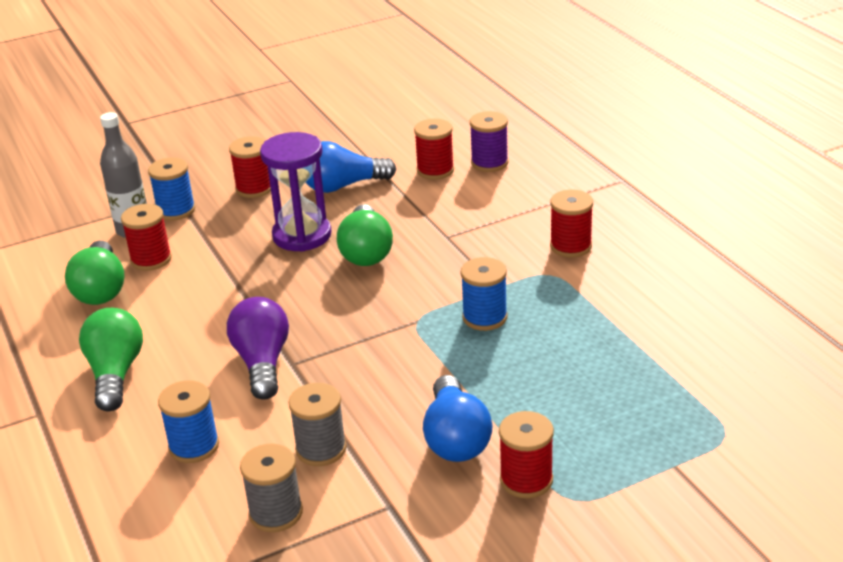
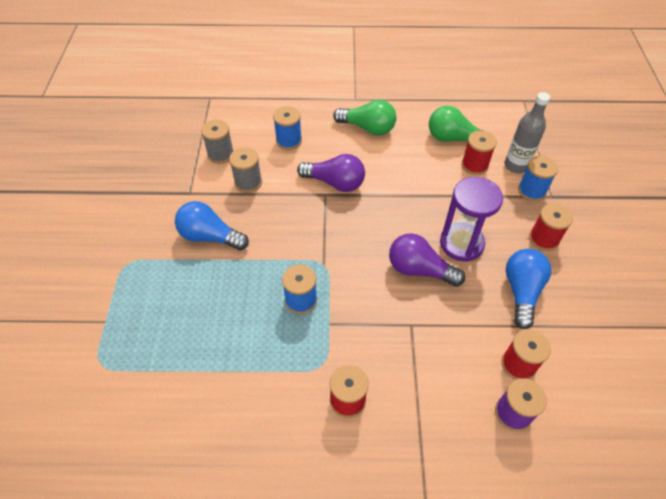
camera: 115 degrees right, 20 degrees up
(366, 251) = (419, 270): green light bulb -> purple light bulb
(526, 480) = (156, 251): red spool -> none

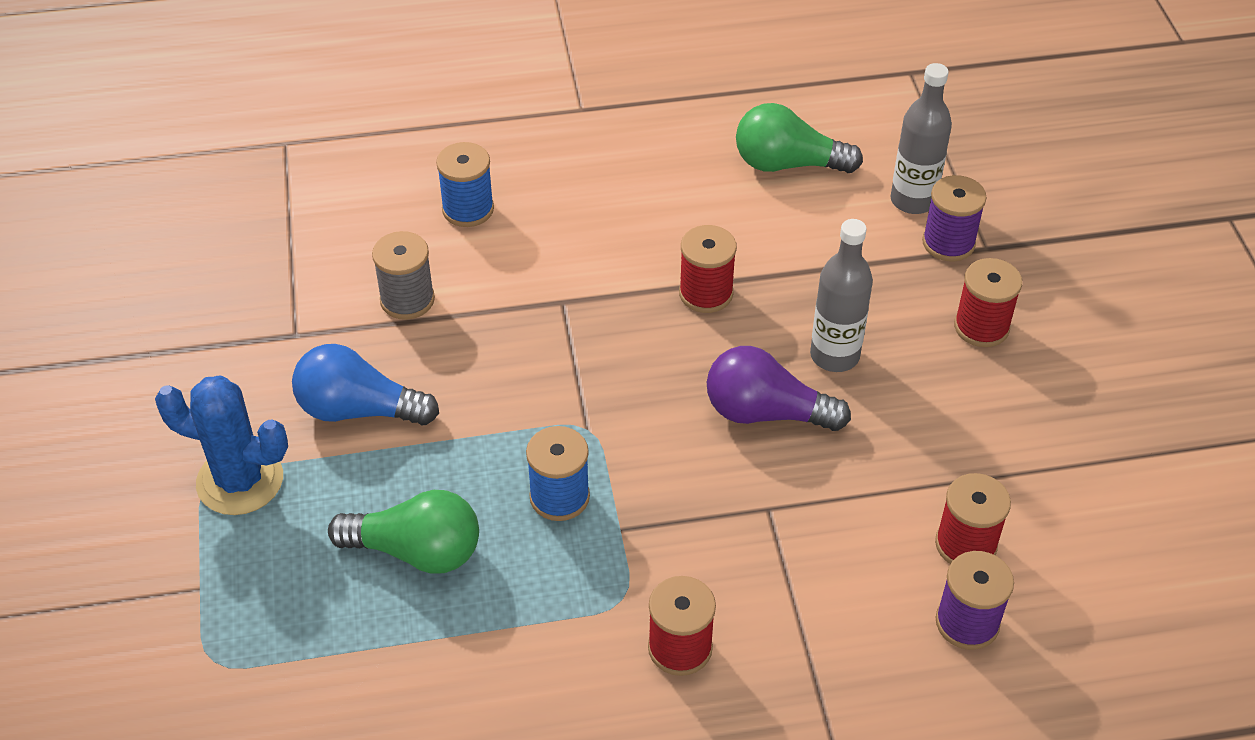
camera: 10 degrees left, 5 degrees down
(141, 265) = (240, 481): none -> blue cactus
(220, 154) = (338, 253): grey spool -> none
(335, 183) = (576, 277): purple light bulb -> none
(367, 128) = (618, 164): green light bulb -> green light bulb (416, 551)
(461, 243) = (834, 355): purple hourglass -> grey bottle
(474, 165) = (835, 210): red spool -> red spool (706, 293)
(521, 292) = (954, 424): blue light bulb -> none
(531, 191) = (948, 243): blue spool -> purple spool

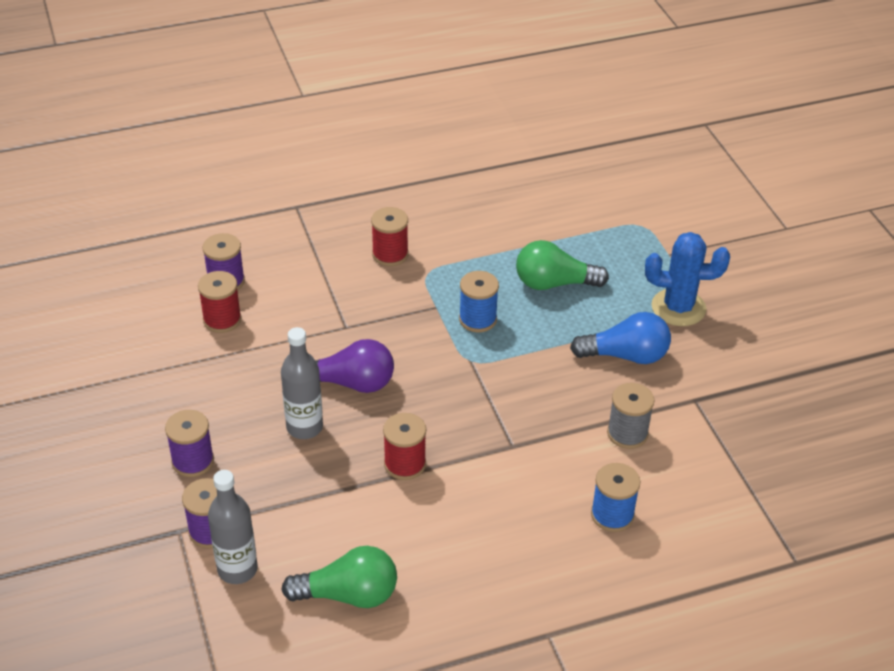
camera: 170 degrees right, 5 degrees down
(981, 327) = (193, 461): red spool -> purple spool

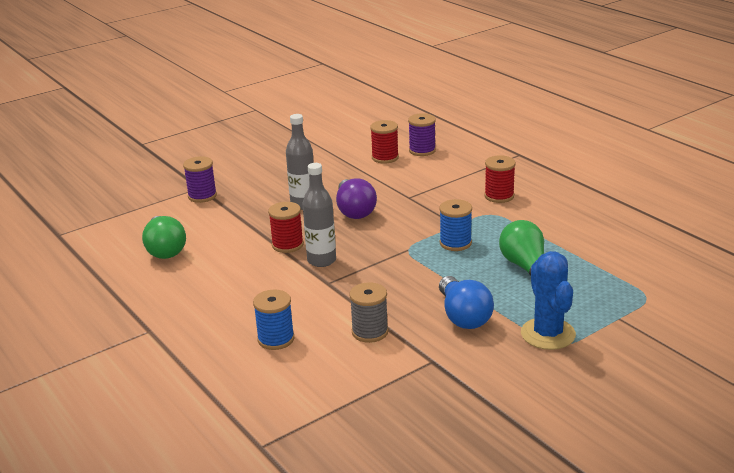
camera: 75 degrees right, 15 degrees down
(193, 461) = (256, 178): purple spool -> none
(237, 569) = (175, 210): grey bottle -> grey bottle (321, 260)

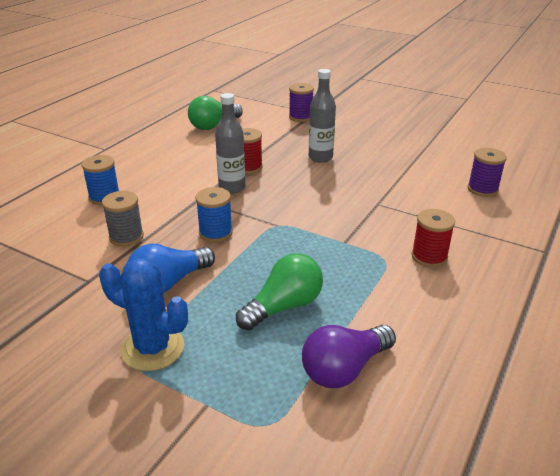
camera: 65 degrees right, 5 degrees up
(354, 210) = (328, 182): purple light bulb -> purple light bulb (344, 369)
(385, 158) = (444, 174): red spool -> none
(455, 243) = (306, 249): blue spool -> blue spool (215, 233)
(548, 334) = (152, 348): blue cactus -> blue cactus turned 60 degrees clockwise

